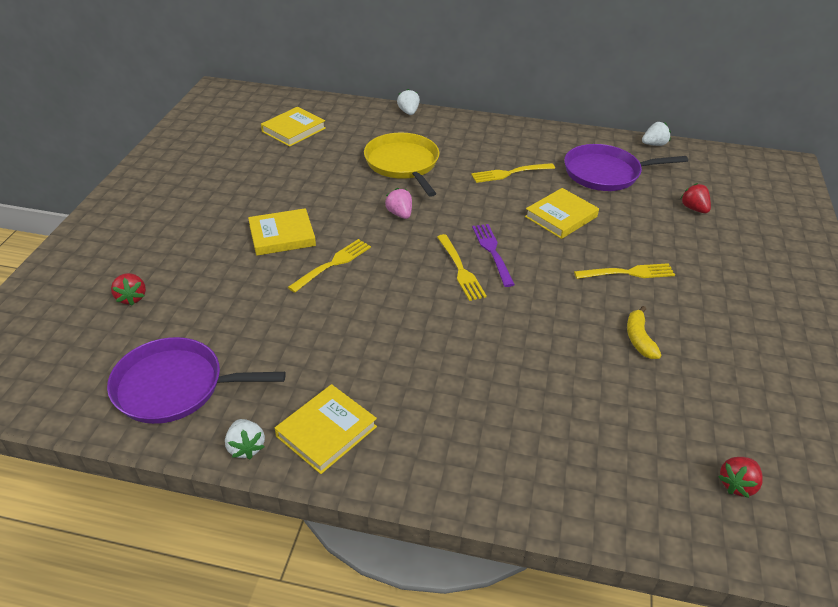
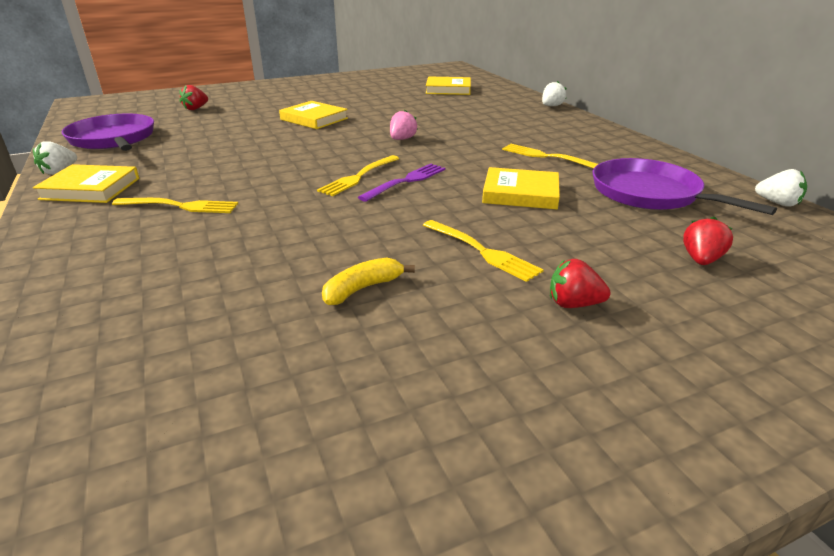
camera: 55 degrees right, 10 degrees down
(333, 264) = (301, 139): yellow fork -> yellow fork (181, 206)
(403, 164) = (474, 123): yellow pan -> none
(737, 484) = (112, 446): red strawberry -> red strawberry (573, 304)

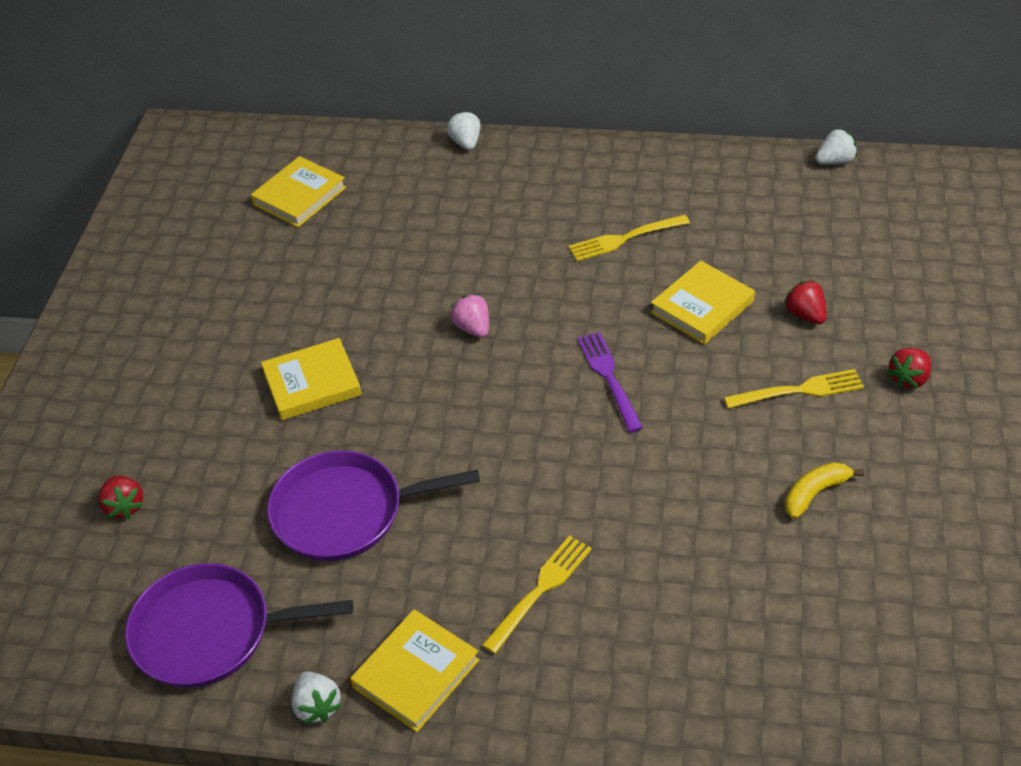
camera: 55 degrees left, 15 degrees up
(358, 177) = (567, 412): yellow fork -> none
(362, 289) = (815, 493): yellow banana -> yellow banana turned 60 degrees clockwise
(650, 194) = (764, 222): purple pan -> purple pan (345, 512)
(701, 260) = (892, 271): red strawberry -> red strawberry (805, 315)

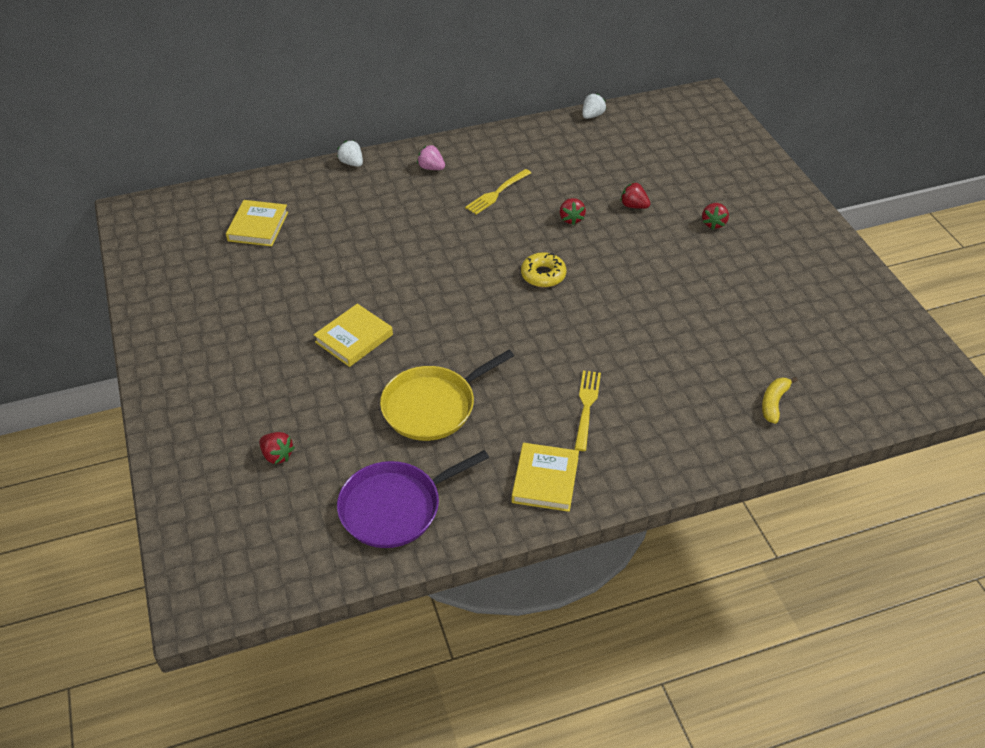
camera: 30 degrees left, 0 degrees up
(317, 706) = (497, 522): white strawberry -> none
(345, 512) = (433, 406): purple pan -> yellow pan
(473, 328) = (437, 273): pink strawberry -> pink strawberry (431, 168)
(608, 377) = (543, 275): purple fork -> yellow donut
(702, 307) = (571, 219): yellow book -> red strawberry
(799, 390) = (658, 248): yellow fork -> none
(815, 493) = (704, 300): yellow banana -> yellow banana (774, 403)

